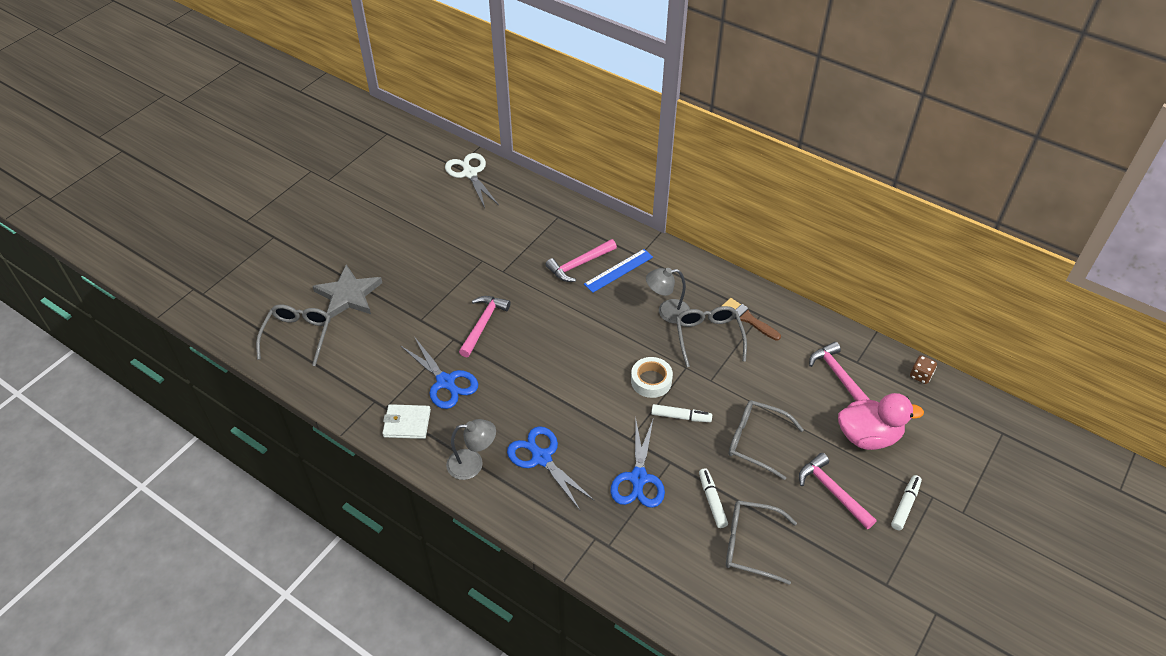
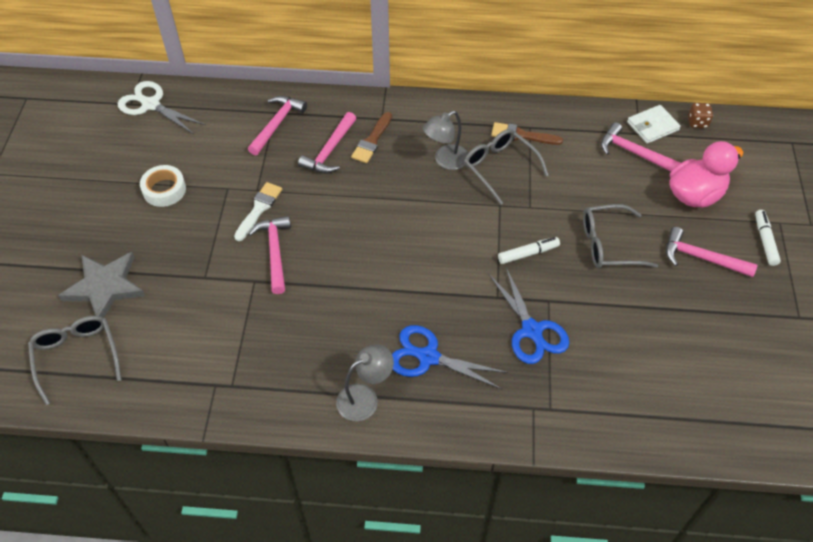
camera: 30 degrees left, 5 degrees up
(407, 423) = (267, 391): white wallet -> white wallet (652, 126)
(445, 382) = (277, 328): blue scissors -> none
(494, 286) = (259, 209): none -> white brush
(553, 226) = (277, 124): none -> pink hammer
(618, 270) = (372, 140): blue ruler -> brown brush
(651, 381) = (477, 232): white tape -> white tape (164, 190)
(712, 501) = (610, 318): white marker -> none
(750, 545) = (670, 341): grey glasses -> none

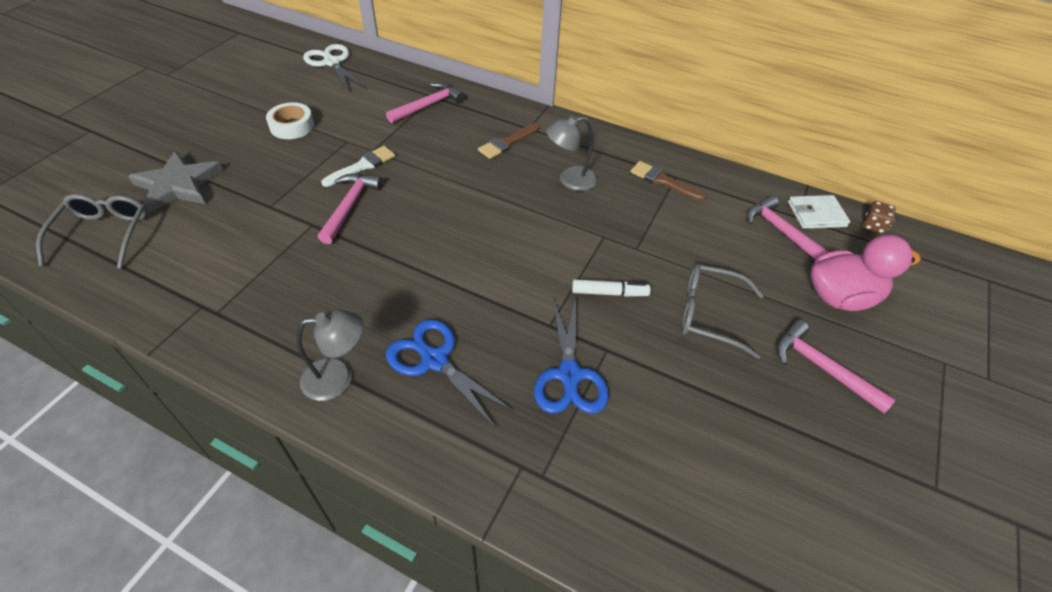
camera: 20 degrees right, 5 degrees down
(330, 150) = (462, 139): pink hammer -> none
(499, 167) = (623, 202): grey glasses -> none
(765, 240) = (916, 376): white marker -> none

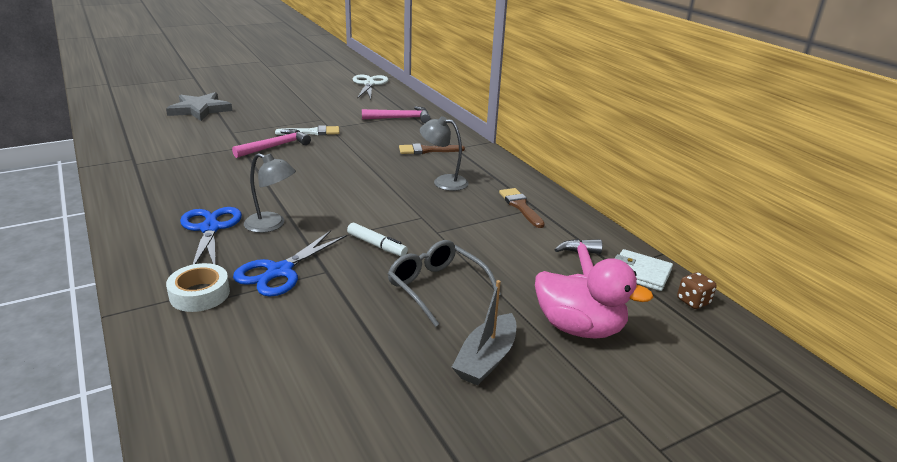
camera: 35 degrees right, 20 degrees down
(103, 234) = (135, 116): grey glasses -> none
(292, 126) = (299, 104): white tape -> white tape (200, 294)
(338, 377) = (148, 213): grey lamp -> grey lamp (271, 225)
(822, 368) = (486, 359): pink hammer -> grey boat

